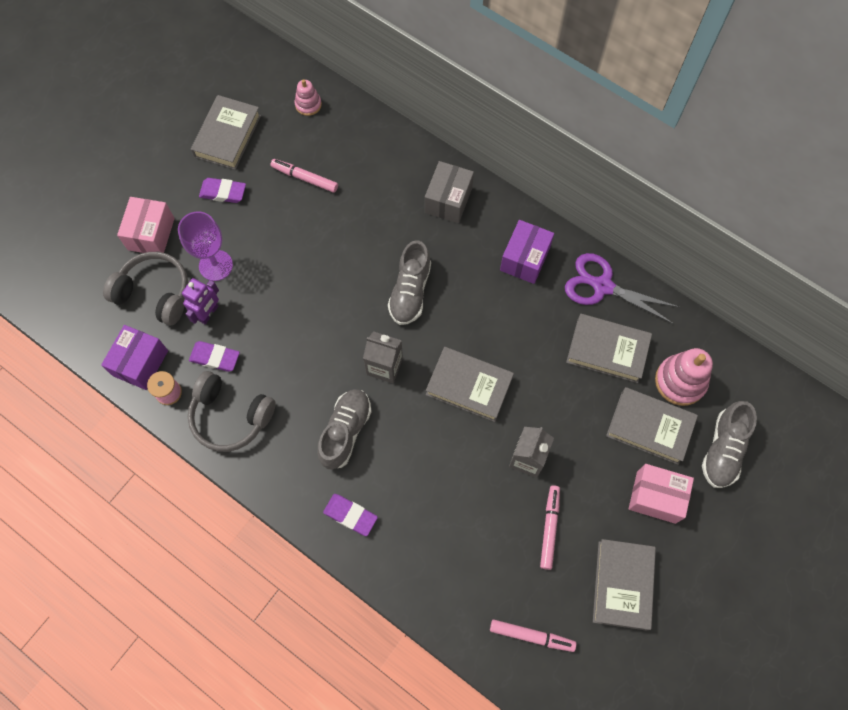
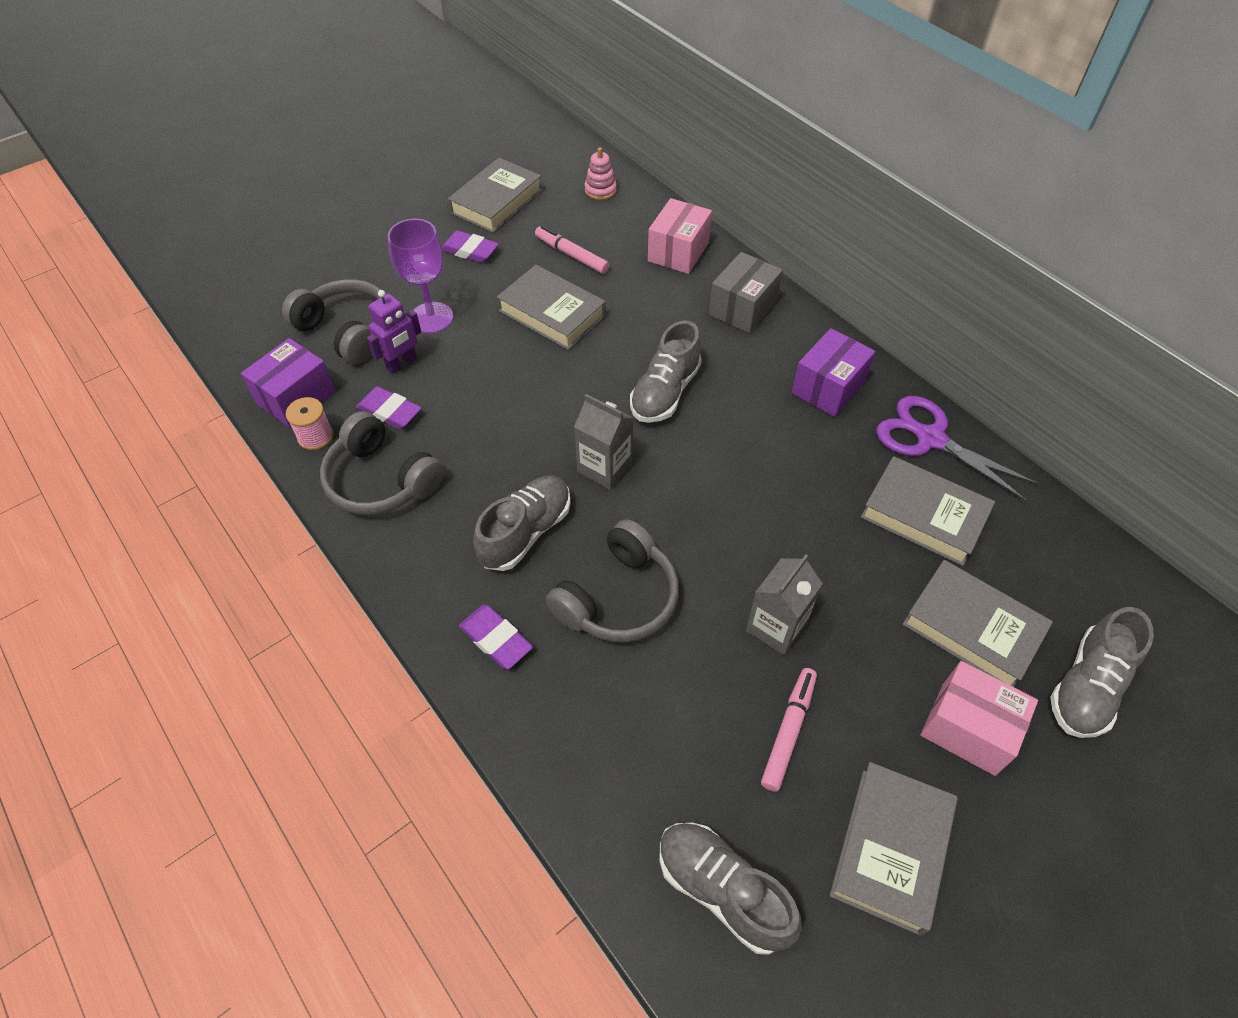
camera: 15 degrees right, 15 degrees down
(151, 234) = (369, 273): pink box -> pink box (678, 252)
(421, 464) = (618, 598): none -> grey headphones
(469, 386) = (714, 516): grey book -> grey book (552, 313)
(531, 636) = (722, 890): pink marker -> grey shoe
(680, 381) = (1028, 578): pink stacking toy -> none

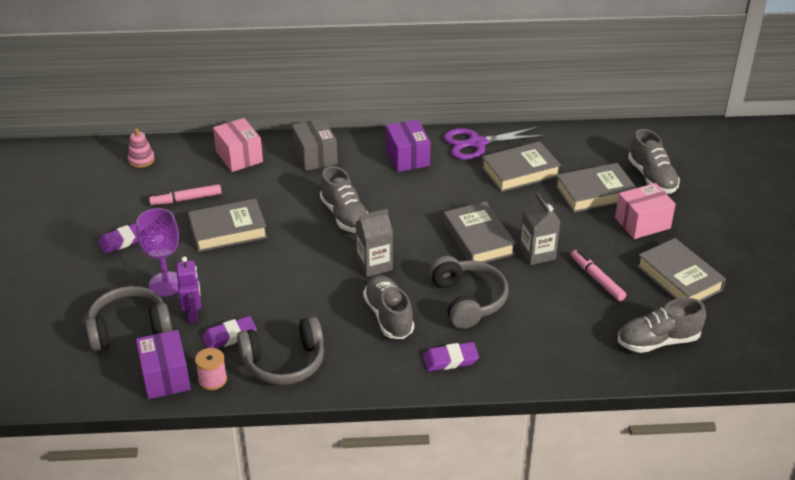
camera: 55 degrees left, 15 degrees down
(496, 202) = (90, 208): grey book -> grey book (478, 239)

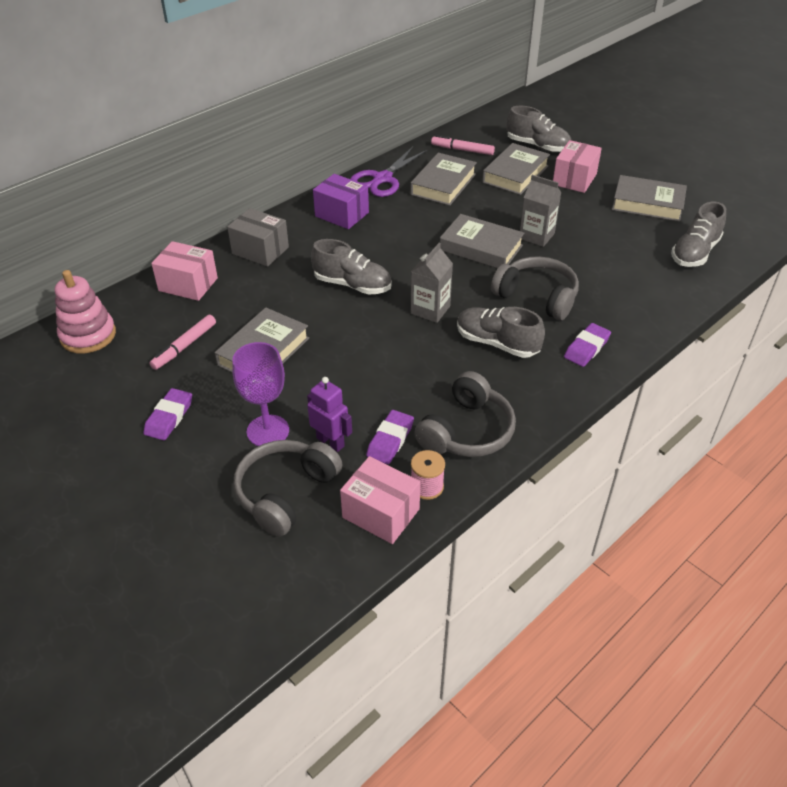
camera: 40 degrees left, 5 degrees up
(141, 160) = (88, 335): pink stacking toy -> pink stacking toy, size x1.72
(165, 377) = (381, 513): purple box -> pink box
(597, 279) = (600, 232): pink marker -> pink marker (462, 150)

